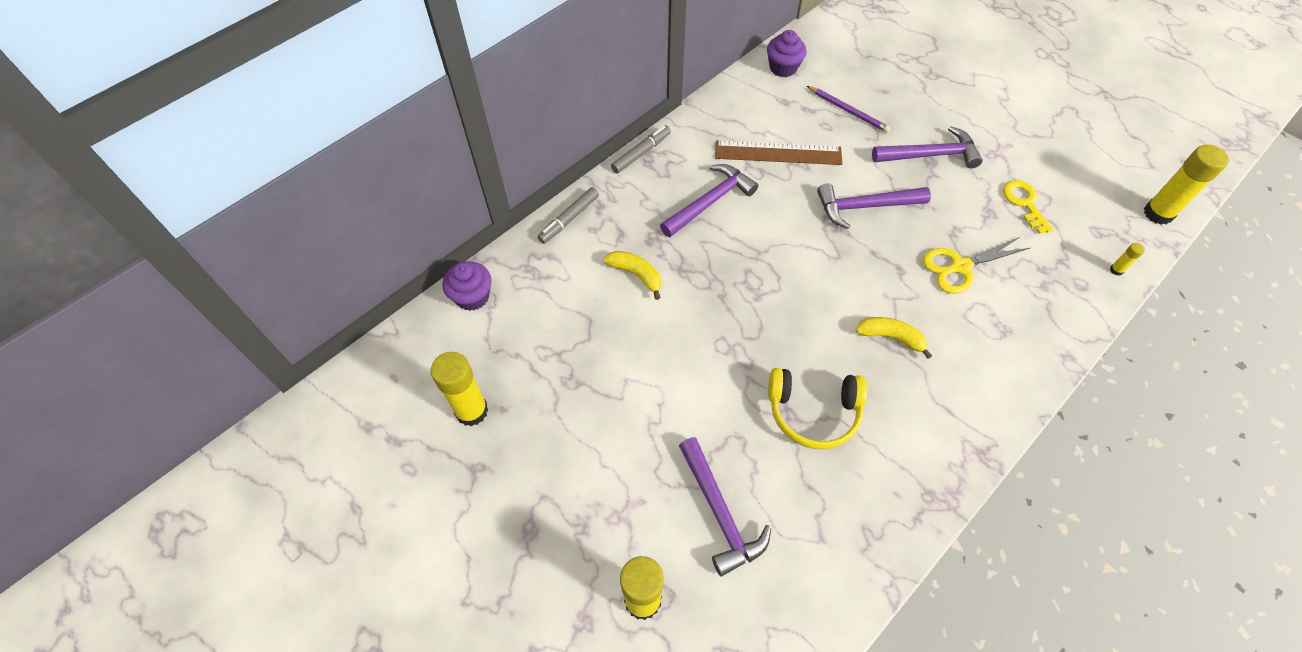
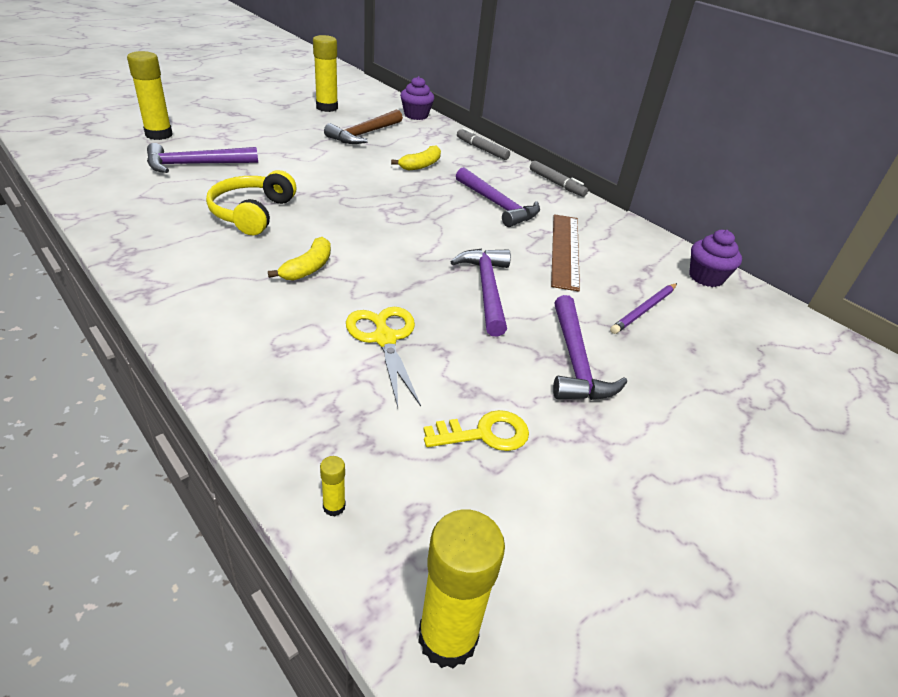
camera: 90 degrees right, 20 degrees down
(559, 346) = (364, 134): none -> brown hammer

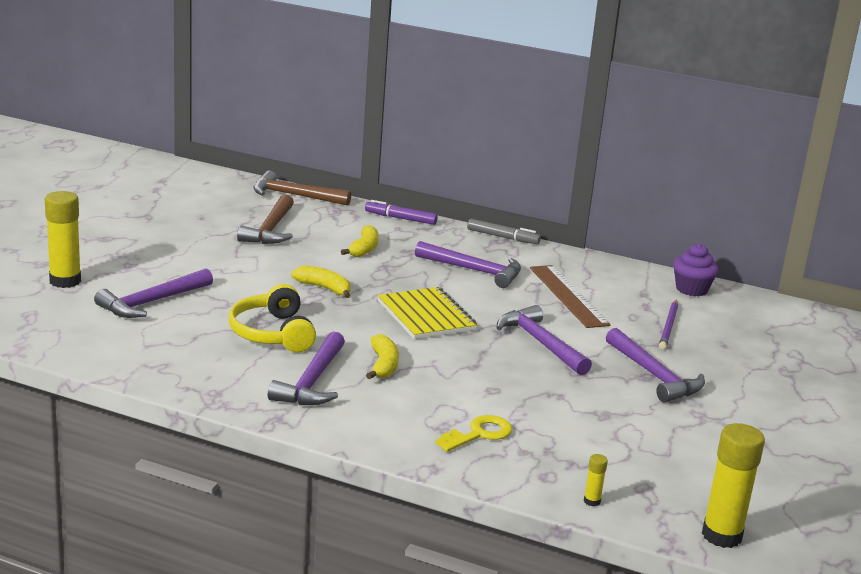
camera: 25 degrees left, 15 degrees down
(225, 265) = (312, 381): none -> purple hammer
(327, 108) = (194, 208): yellow glue stick -> none
(346, 187) = (324, 288): none -> yellow banana
(384, 338) = (506, 399): yellow scissors -> none
(405, 233) = (426, 316): none -> yellow notebook
(416, 115) = (295, 196): purple cupcake -> brown hammer
(482, 149) = (400, 218): grey marker -> purple marker
(484, 434) = (640, 436): yellow key -> yellow key (479, 434)

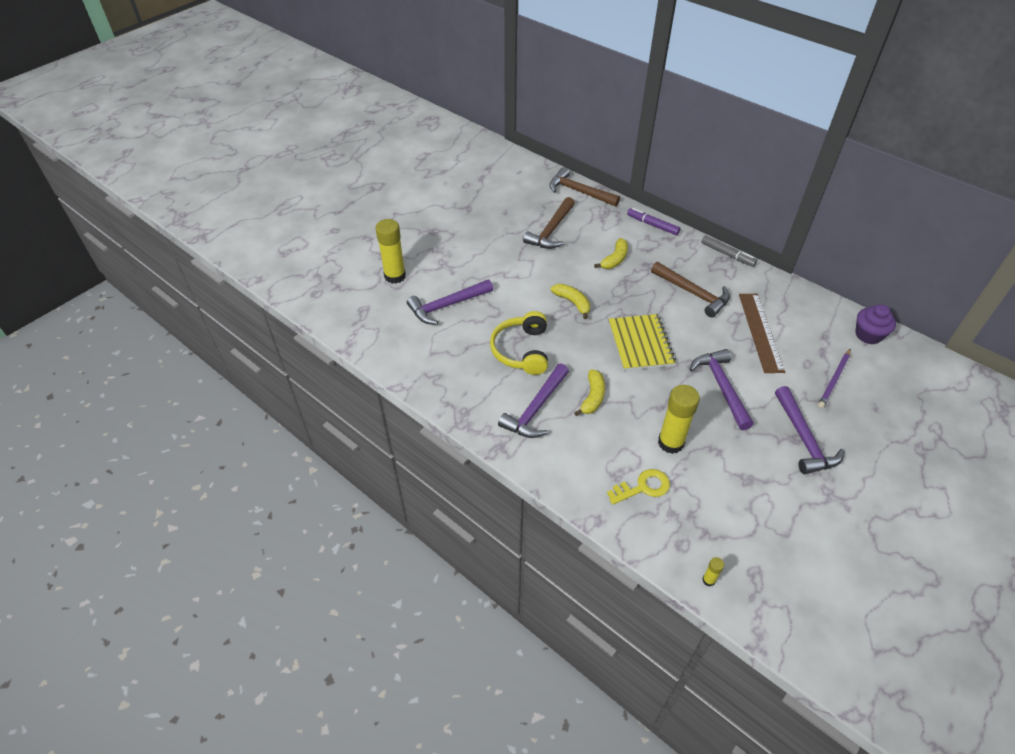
camera: 20 degrees right, 25 degrees up
(474, 270) = (692, 293): purple hammer -> brown hammer
(721, 535) = (802, 641): yellow glue stick -> yellow glue stick (670, 443)

